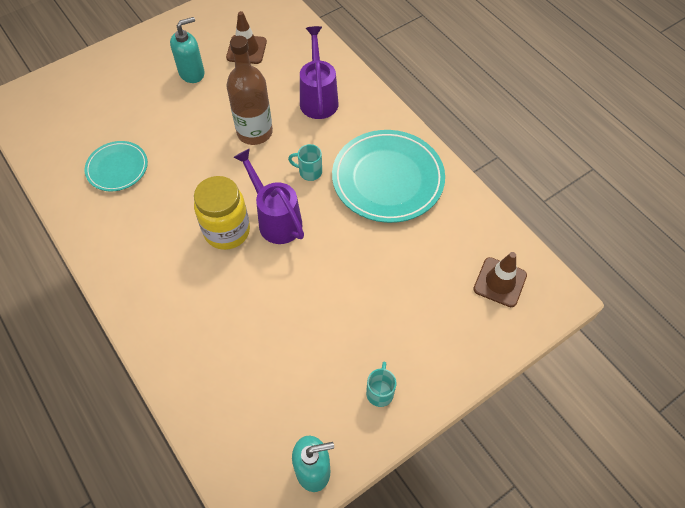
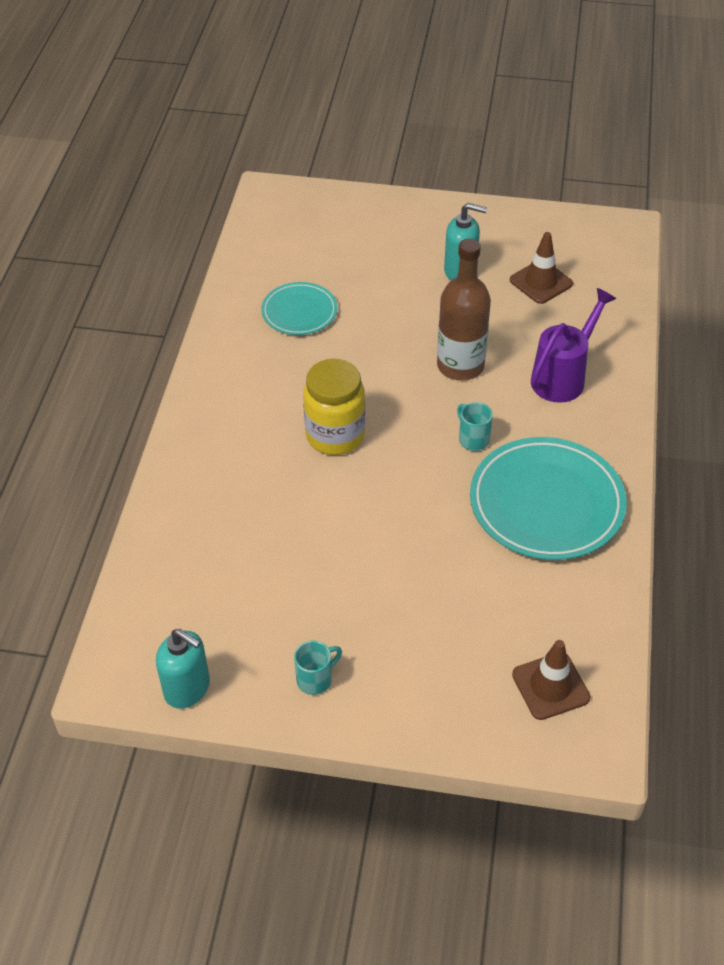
camera: 45 degrees right, 10 degrees down
(276, 219) = (391, 458): purple watering can -> none

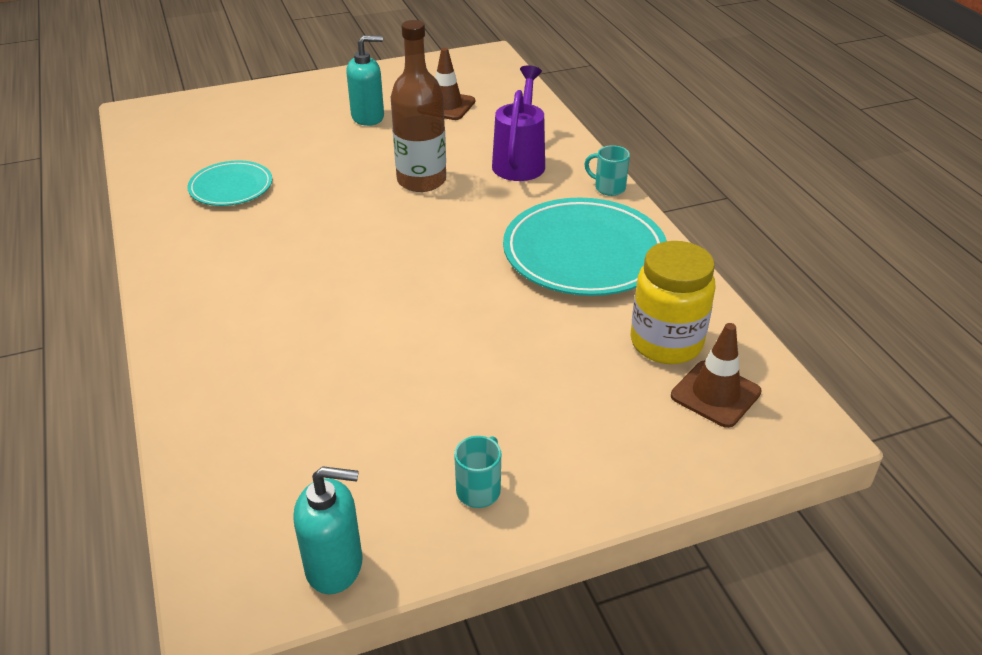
camera: 30 degrees left, 10 degrees down
(335, 435) = (339, 269): yellow jar -> yellow jar (666, 343)
(473, 439) = (477, 229): turquoise mug -> turquoise mug (608, 188)

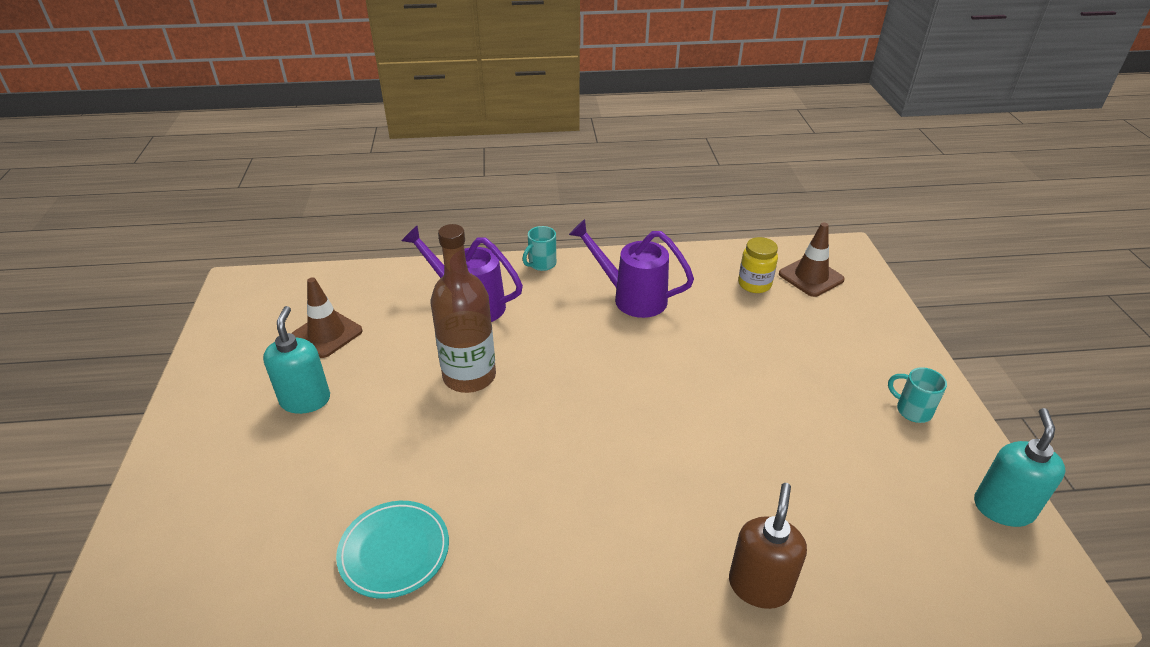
camera: 75 degrees left, 0 degrees up
(213, 371) = (759, 586): none -> brown soap dispenser
(584, 253) = (632, 298): turquoise plate -> purple watering can
(666, 343) = (754, 284): yellow jar -> yellow jar, size x0.61

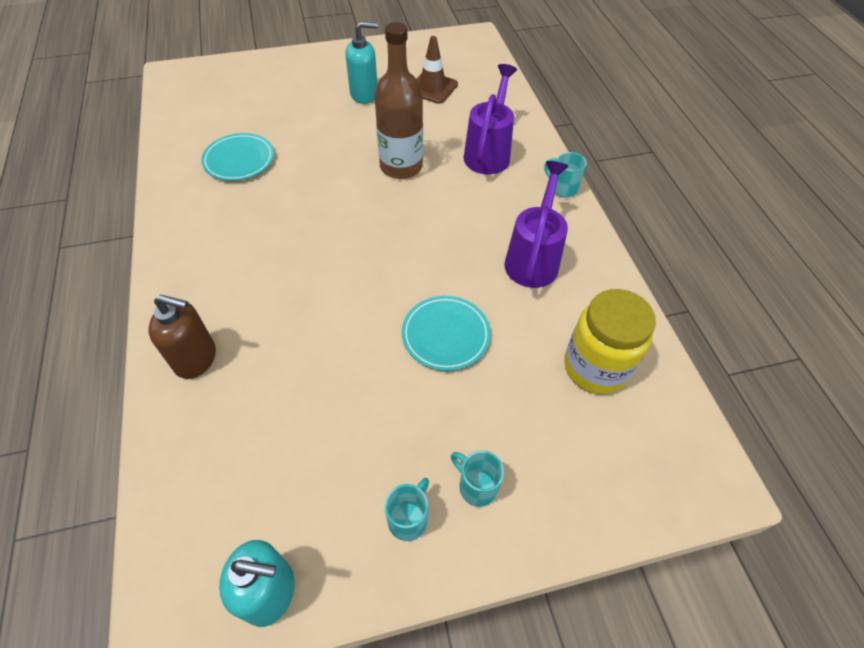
camera: 80 degrees right, 15 degrees up
(722, 367) = (445, 335): none -> turquoise plate
(754, 284) = (595, 367): yellow jar -> yellow jar, size x1.64
(811, 277) = (634, 431): brown traffic cone -> none
(874, 366) = (476, 486): none -> turquoise mug

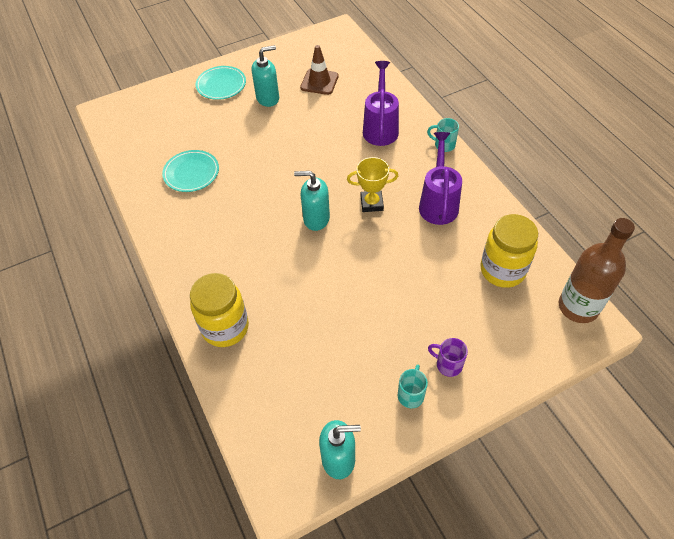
camera: 10 degrees left, 0 degrees up
(196, 359) = (225, 327): brown soap dispenser -> yellow jar
(367, 245) = (316, 219): none -> turquoise soap dispenser
(401, 166) = (318, 152): brown bottle -> brown bottle (578, 307)
(445, 241) = (371, 203): none -> yellow trophy
(445, 335) = (394, 271): turquoise plate -> turquoise plate (221, 85)
(476, 486) = (448, 364): turquoise mug -> purple mug

